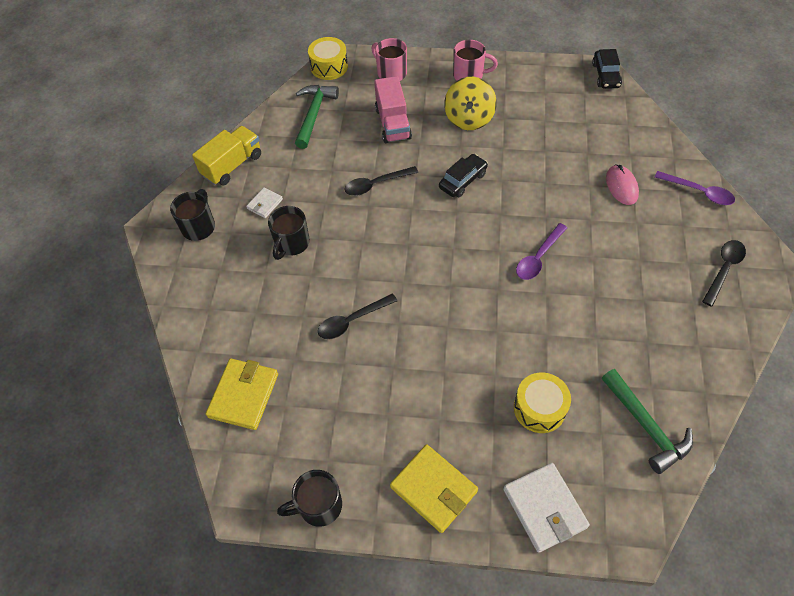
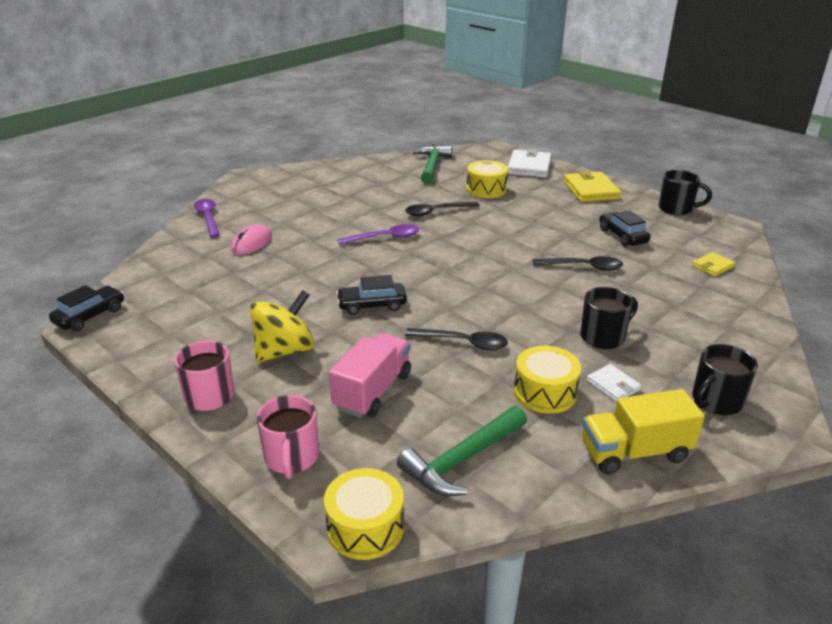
camera: 145 degrees left, 25 degrees down
(243, 395) = (712, 266): yellow wallet -> yellow wallet, size x0.54
(265, 204) = (613, 385): white wallet -> white wallet turned 75 degrees clockwise
(301, 176) = (545, 392): none -> yellow drum
(346, 399) = (622, 236): none -> black car
(724, 269) = (275, 187): black spoon -> black spoon (436, 212)

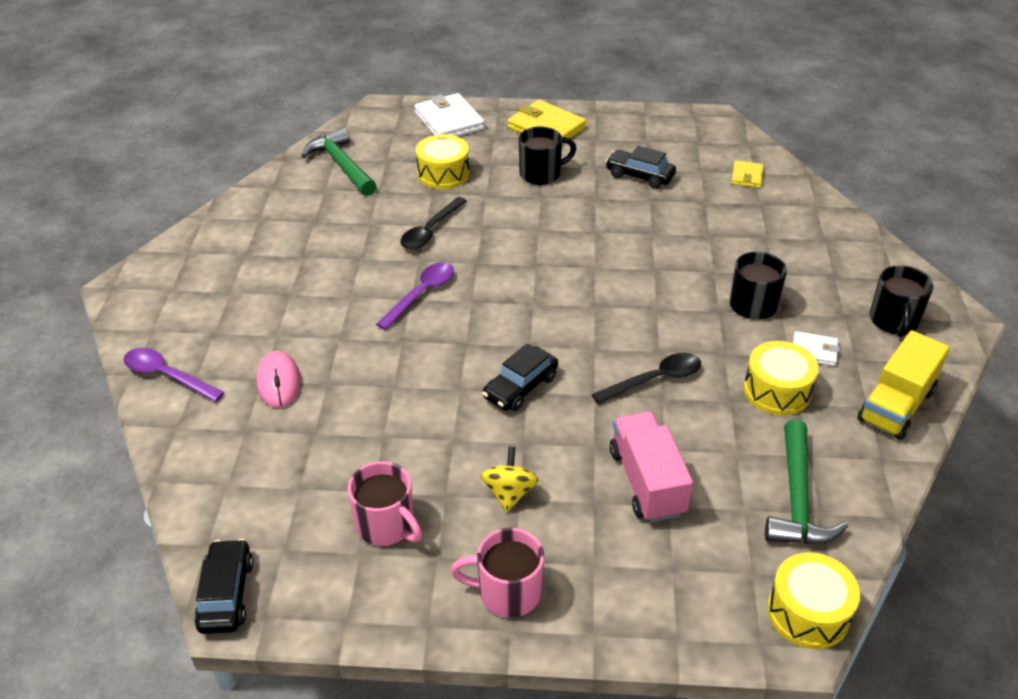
camera: 40 degrees left, 10 degrees up
(284, 350) = (509, 493): yellow spinning top -> yellow spinning top, size x0.61
(291, 458) = (671, 597): pink mug -> pink mug (386, 525)
(583, 267) = (650, 232): black spoon -> none
(676, 209) = (647, 118): black mug -> black mug (541, 174)

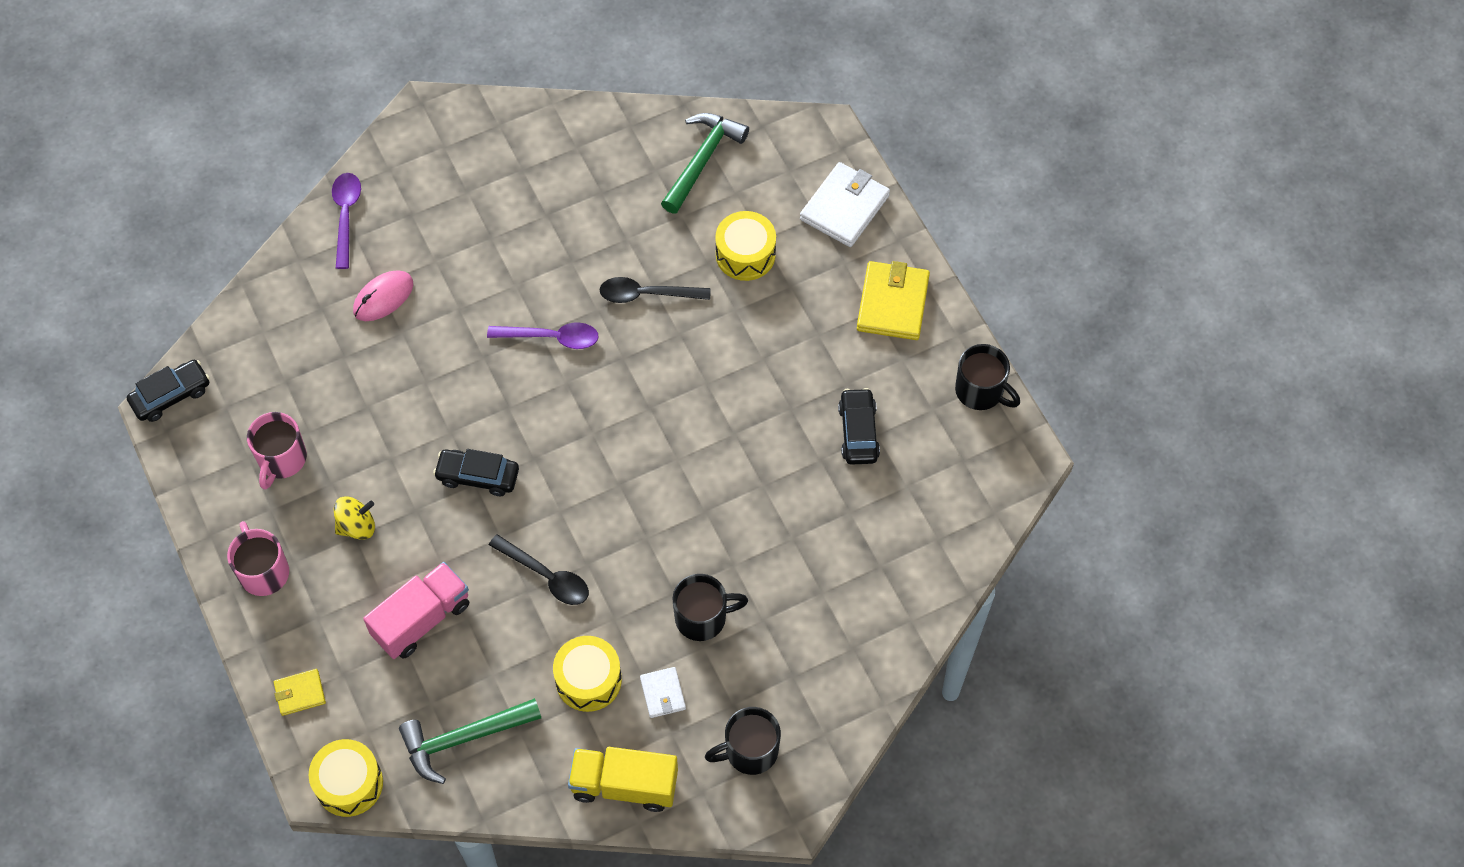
camera: 60 degrees right, 20 degrees up
(541, 174) = (802, 340): black mug -> black mug (980, 391)
(747, 176) = (925, 534): yellow wallet -> yellow wallet (300, 693)

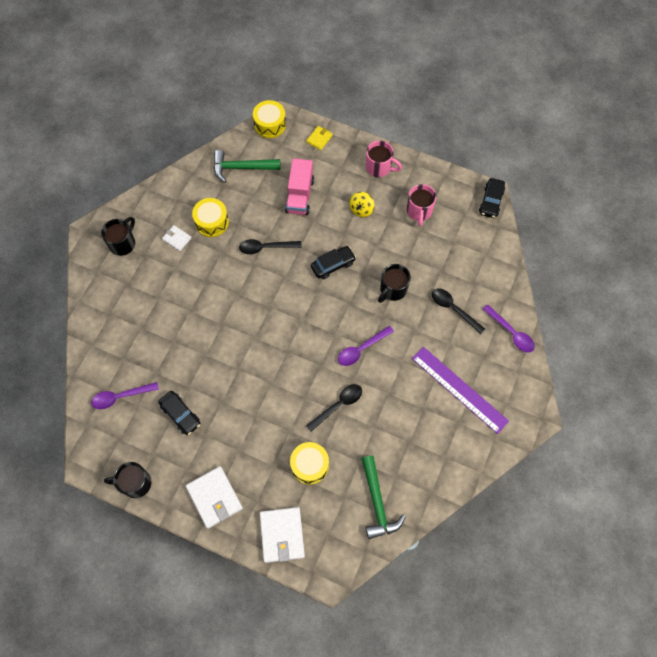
camera: 140 degrees right, 5 degrees up
(281, 459) = (419, 211): pink mug -> pink mug turned 150 degrees counterclockwise
(383, 297) = (453, 309): pink mouse -> black spoon
(463, 739) = (241, 168): green hammer -> green hammer turned 120 degrees counterclockwise
(481, 202) = (459, 389): none -> purple ruler
(624, 785) = (164, 196): yellow truck -> none
(702, 618) = (185, 279): black mug -> black mug (392, 289)
(892, 303) = (214, 497): yellow wallet -> white wallet
(922, 515) = (120, 397): none -> purple spoon

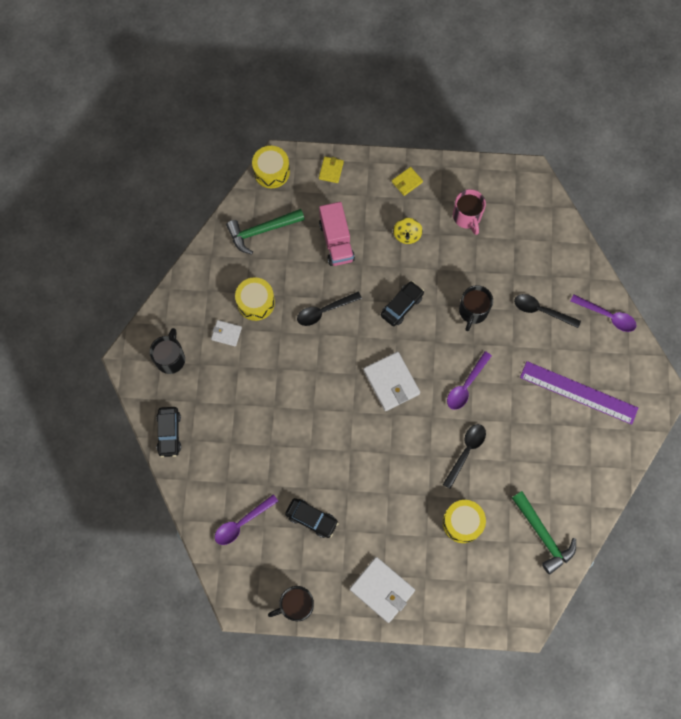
camera: 20 degrees left, 5 degrees up
(282, 535) = (463, 601): white wallet -> white wallet (391, 382)
(379, 167) = (407, 182): pink mug -> yellow wallet
(491, 201) = (536, 181): black car -> black car (169, 433)

